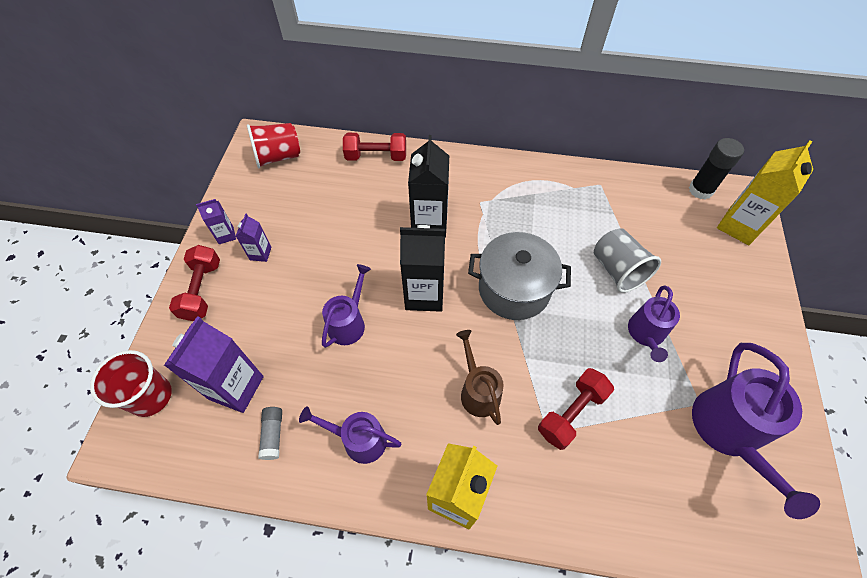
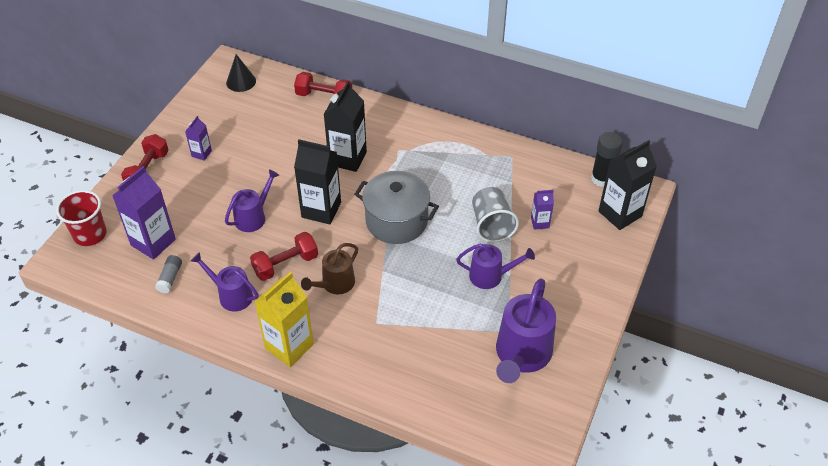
camera: 15 degrees right, 10 degrees down
(226, 235) = (179, 134): purple carton -> purple carton (540, 223)
(278, 157) = (241, 81): red cup -> black cone
(478, 391) = (335, 284): brown watering can -> brown watering can turned 135 degrees counterclockwise
(571, 413) = (401, 315): red dumbbell -> red dumbbell (286, 264)
(646, 334) = (490, 276): purple watering can -> purple watering can turned 120 degrees counterclockwise
(738, 226) = (620, 214): yellow carton -> black carton

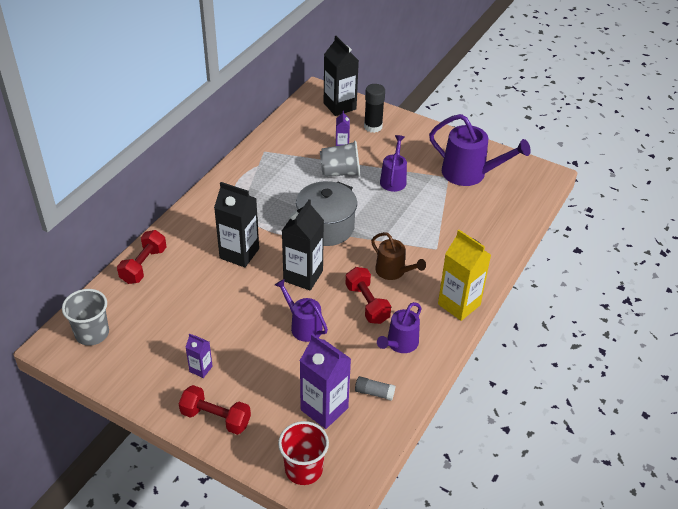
camera: 85 degrees left, 5 degrees down
(241, 81) = (92, 333): black cone -> grey cup
(602, 178) = (301, 108): black glue stick -> black glue stick (373, 127)

